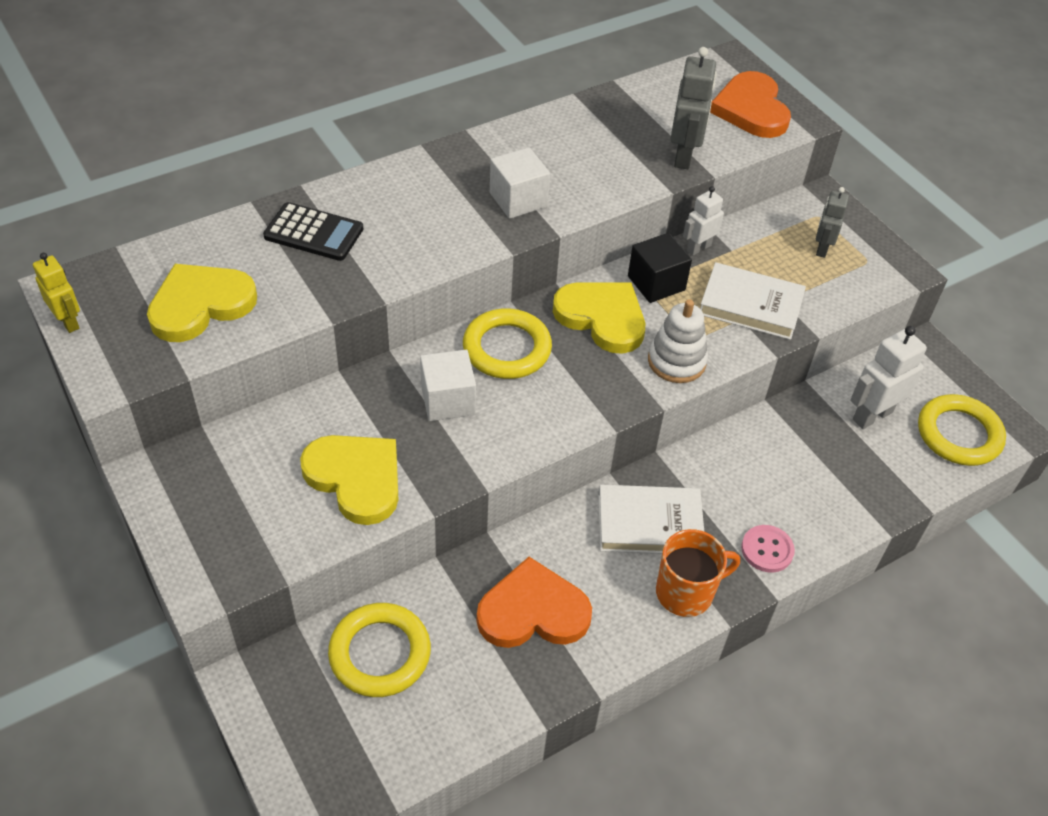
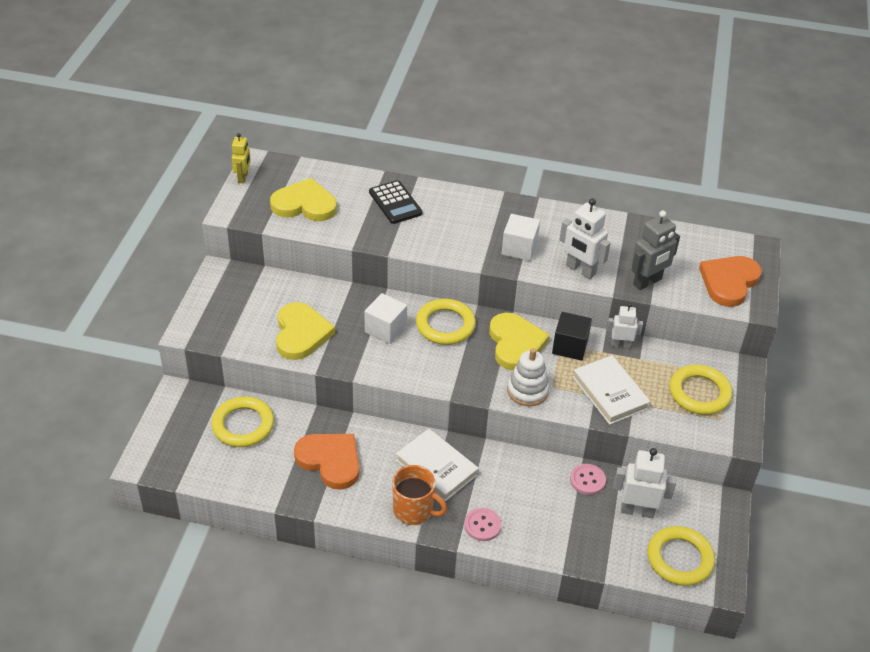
camera: 45 degrees right, 5 degrees down
(607, 184) = (580, 270): none -> white robot
(796, 419) = (587, 480): none -> pink button
(821, 248) = (699, 393): grey robot -> yellow ring

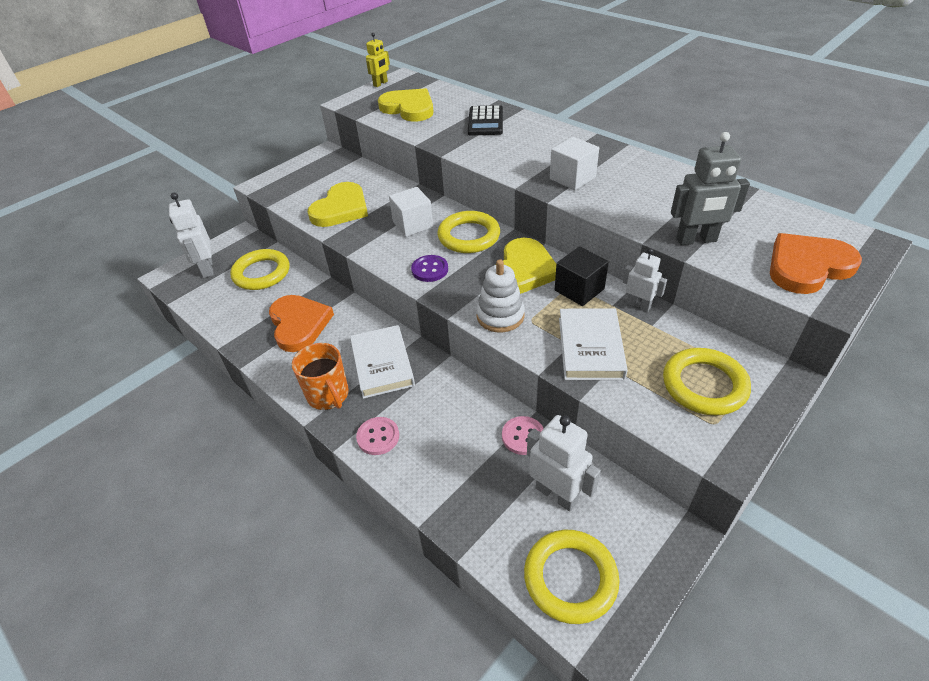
camera: 35 degrees right, 0 degrees up
(438, 369) = (430, 269): none -> purple button
(580, 270) = (623, 210): white robot -> white robot (207, 268)

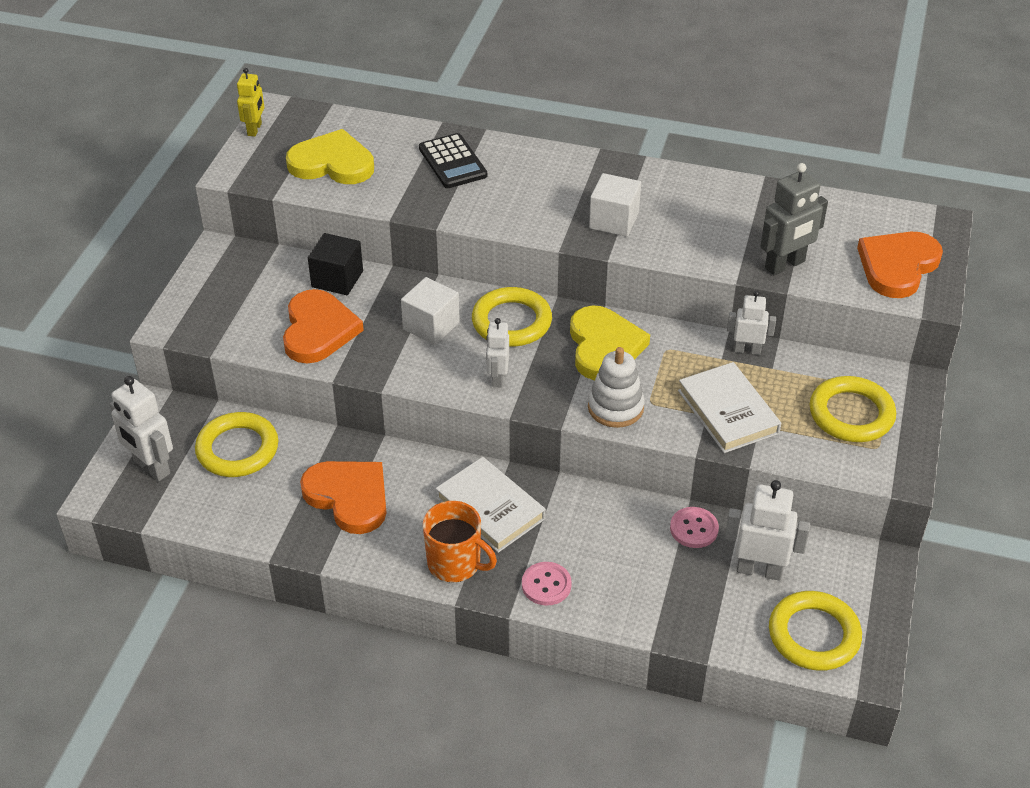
camera: 30 degrees left, 0 degrees up
(341, 209) = (318, 330): yellow heart -> orange heart
(430, 269) = (497, 378): purple button -> white robot
(579, 289) = (678, 351): black cube -> black cube (337, 279)

